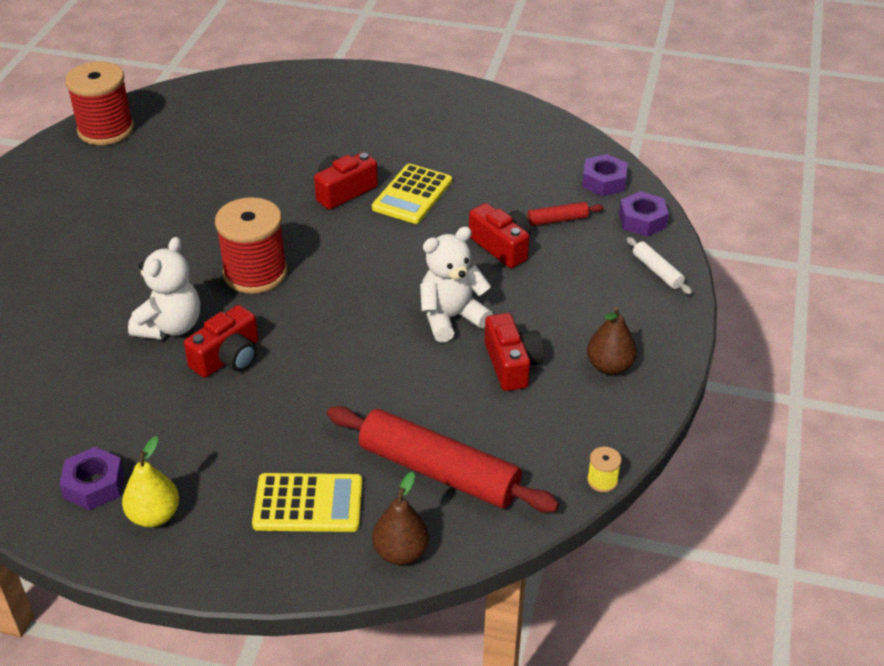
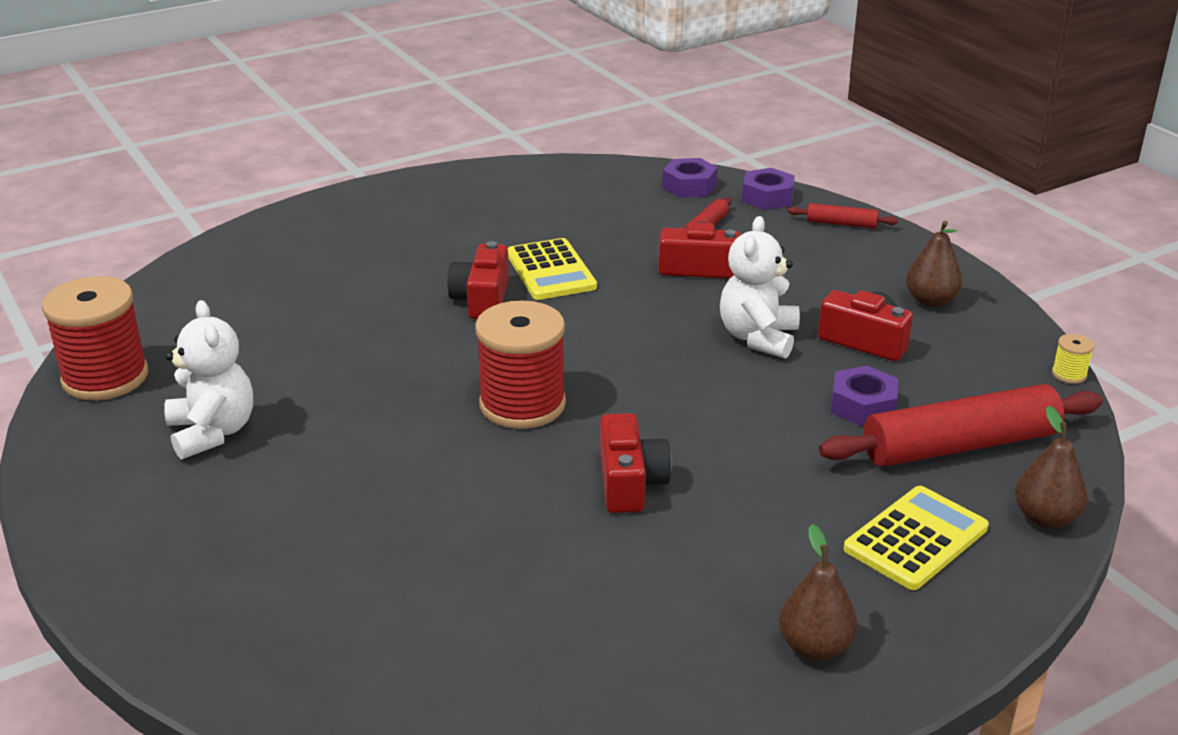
camera: 45 degrees left, 10 degrees down
(94, 485) = (712, 668): purple nut -> purple nut (863, 406)
(154, 515) = (815, 647): yellow pear -> brown pear
(170, 326) = (523, 495): white teddy bear -> white teddy bear (212, 432)
(657, 271) = (841, 223): white rolling pin -> red rolling pin

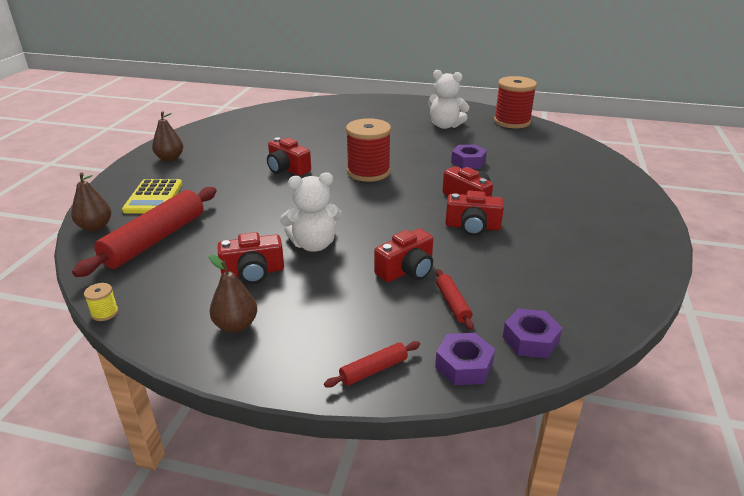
camera: 135 degrees right, 0 degrees up
(550, 271) = (472, 226): yellow calculator -> red camera
(758, 338) = (313, 245): white teddy bear -> white teddy bear turned 105 degrees clockwise
(863, 406) = (221, 236): purple nut -> purple nut (468, 162)

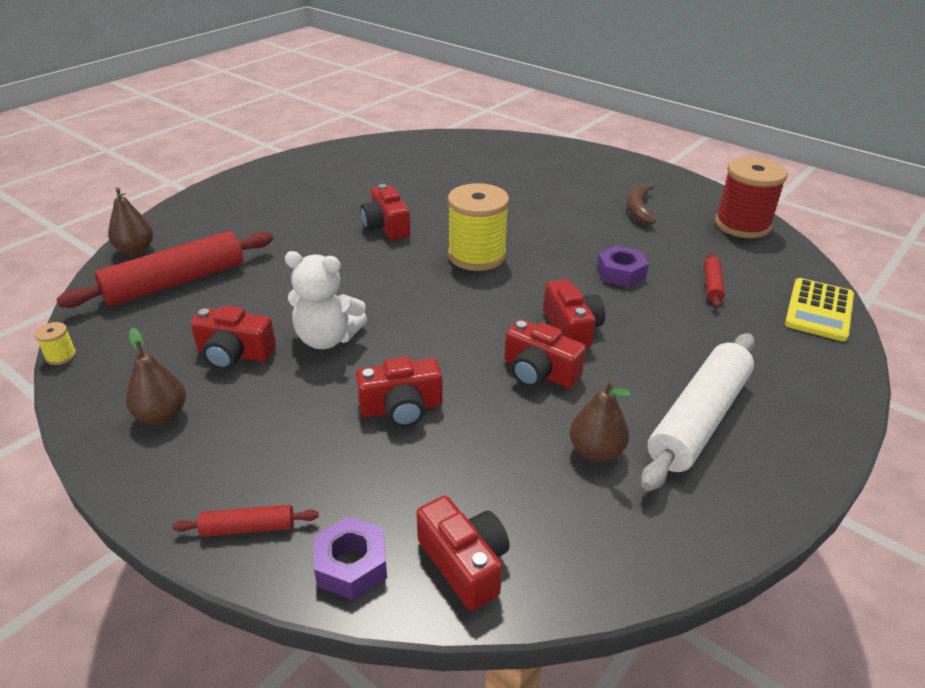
camera: 25 degrees right, 5 degrees up
(153, 197) = (218, 228): yellow calculator -> yellow calculator (819, 310)
(170, 158) = (274, 182): brown pear -> brown pear (596, 451)
(368, 172) = (477, 255): red spool -> yellow spool
(445, 126) = (638, 210): white teddy bear -> brown banana
(453, 304) = (415, 474): red rolling pin -> red rolling pin (712, 285)
(530, 340) = (465, 563): purple nut -> red camera
(584, 226) = (698, 419): none -> white rolling pin

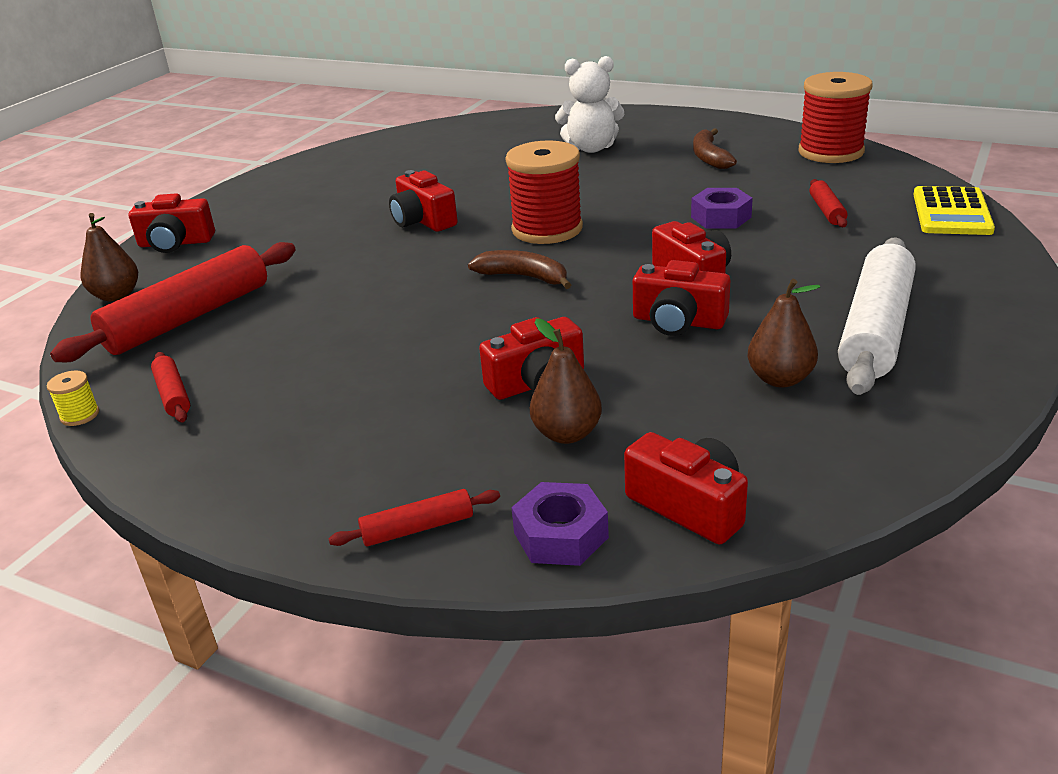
camera: 10 degrees left, 5 degrees down
(132, 353) = (173, 395): none -> red rolling pin
(162, 415) = (247, 446): brown pear -> brown pear (567, 434)
(234, 354) = (305, 372): red camera -> red camera (175, 243)
(327, 338) = (411, 337): white teddy bear -> white teddy bear (591, 148)
(438, 299) = (524, 277): none -> brown banana
(477, 255) = (547, 229): yellow spool -> red spool

